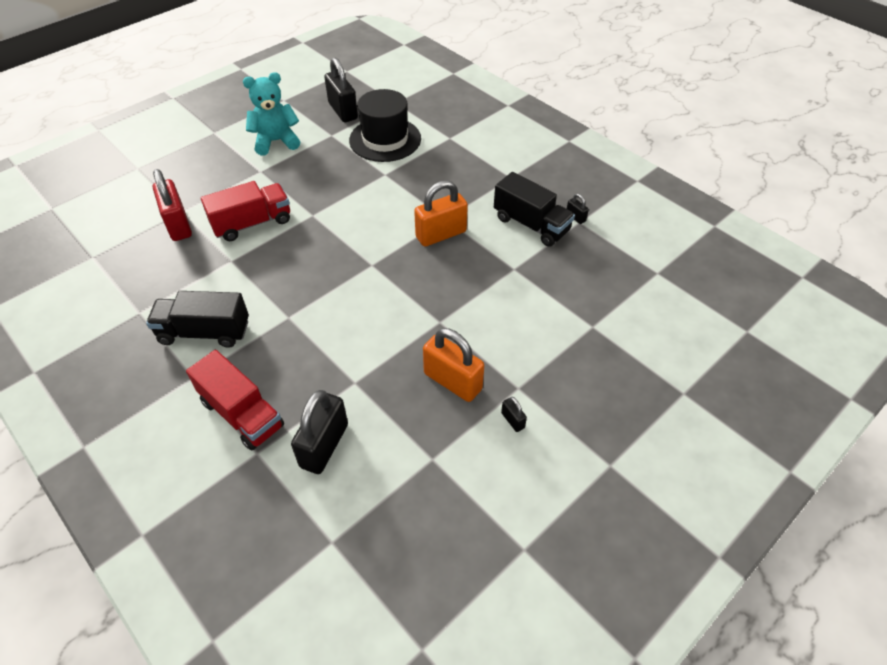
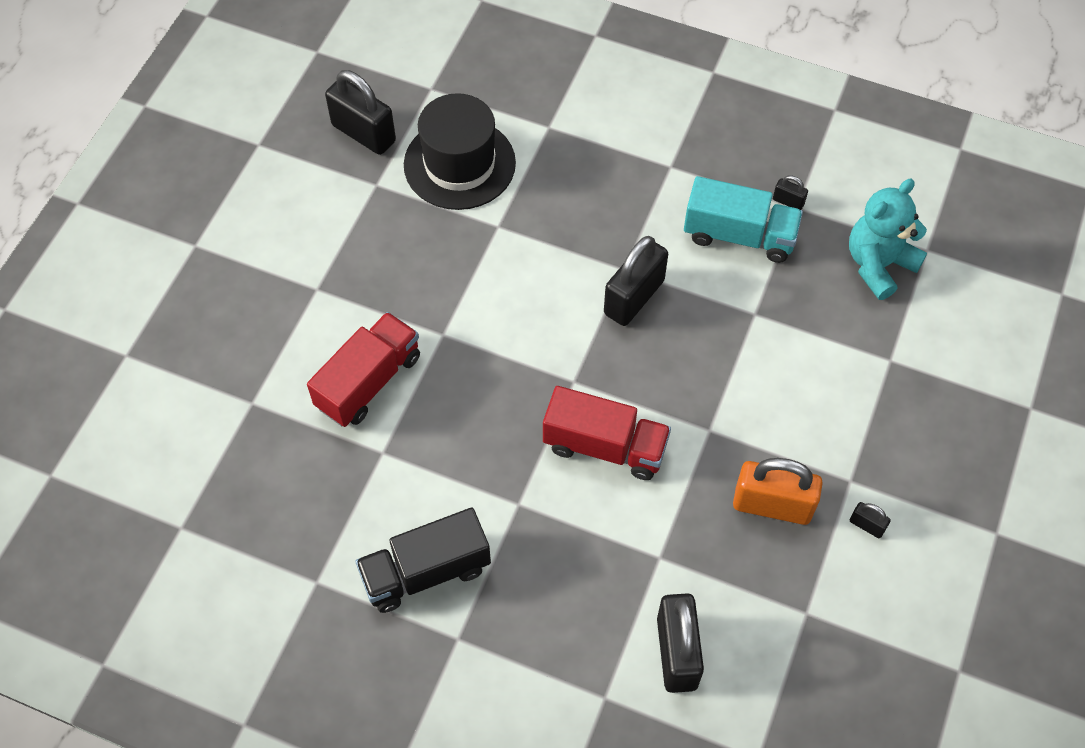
camera: 25 degrees left, 10 degrees up
(178, 225) = (265, 426): red padlock -> none
(242, 414) = (553, 658): red truck -> red truck (605, 446)
(276, 141) = (302, 227): turquoise teddy bear -> turquoise teddy bear (878, 265)
(441, 234) = (634, 297): orange padlock -> black padlock
(531, 224) = (739, 235): black truck -> turquoise truck

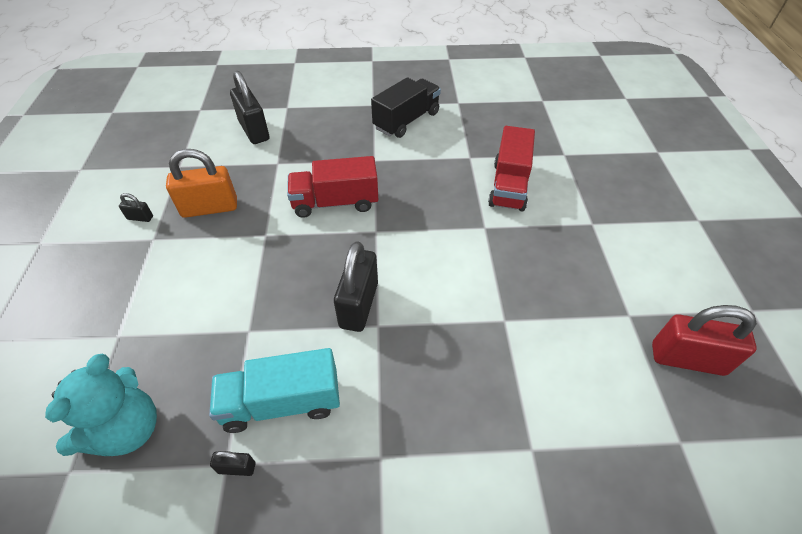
camera: 155 degrees right, 10 degrees down
(363, 133) = (687, 359): black padlock -> red padlock
(459, 164) = (581, 365): black hat -> none

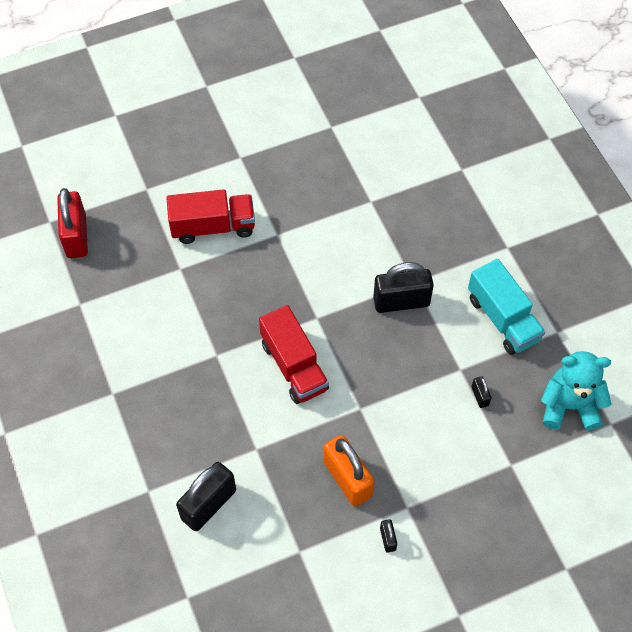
camera: 110 degrees left, 10 degrees up
(237, 468) = (555, 324): black padlock -> black padlock (480, 396)
(406, 121) = (134, 346): black truck -> none
(687, 359) = (355, 93): red padlock -> red padlock (76, 236)

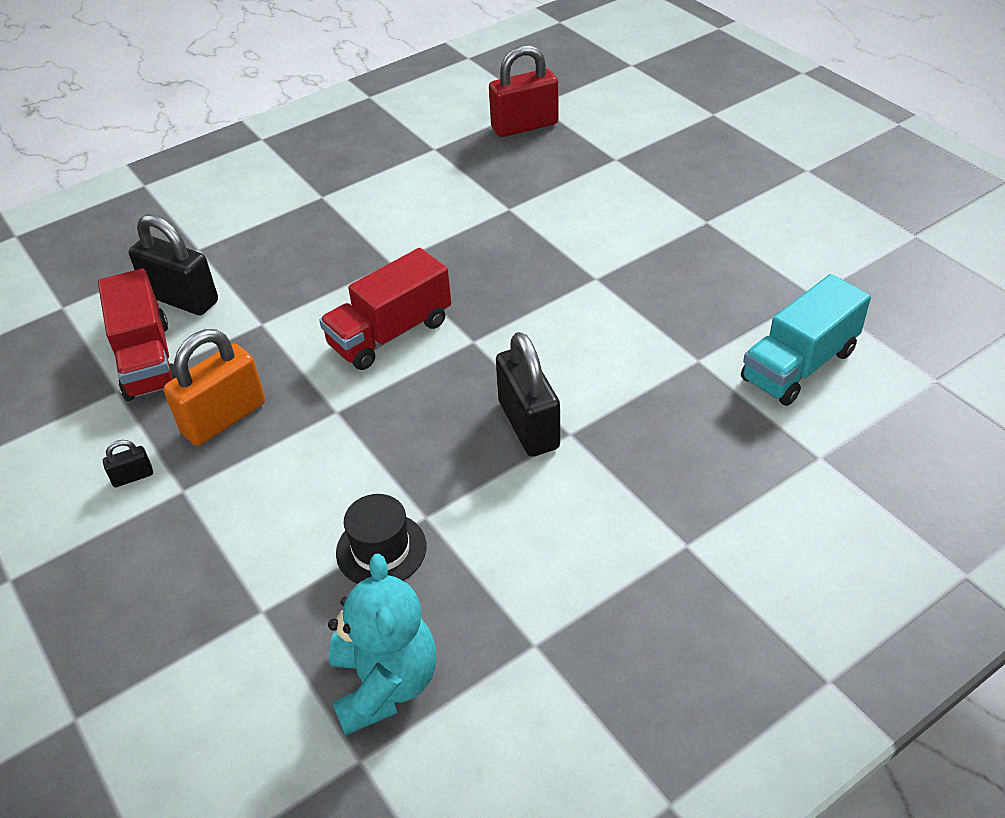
camera: 80 degrees right, 15 degrees down
(213, 227) = (583, 221): red truck -> red truck (147, 360)
(480, 396) = (381, 549): black padlock -> black hat
(502, 319) = (537, 559): turquoise truck -> turquoise truck (799, 365)

